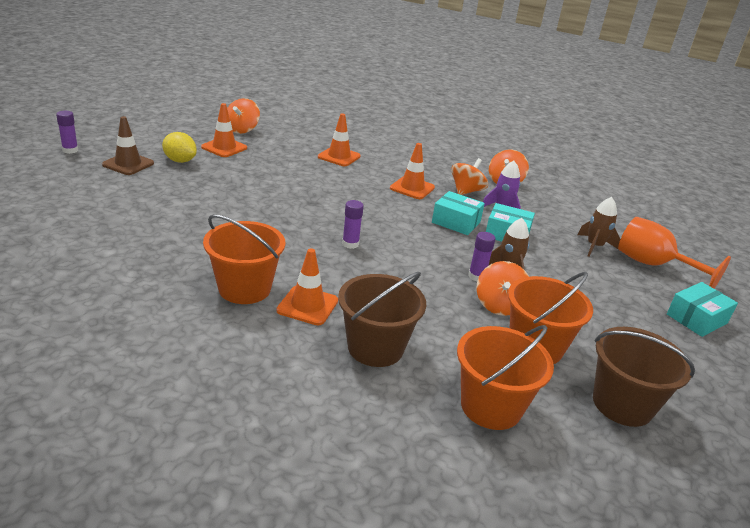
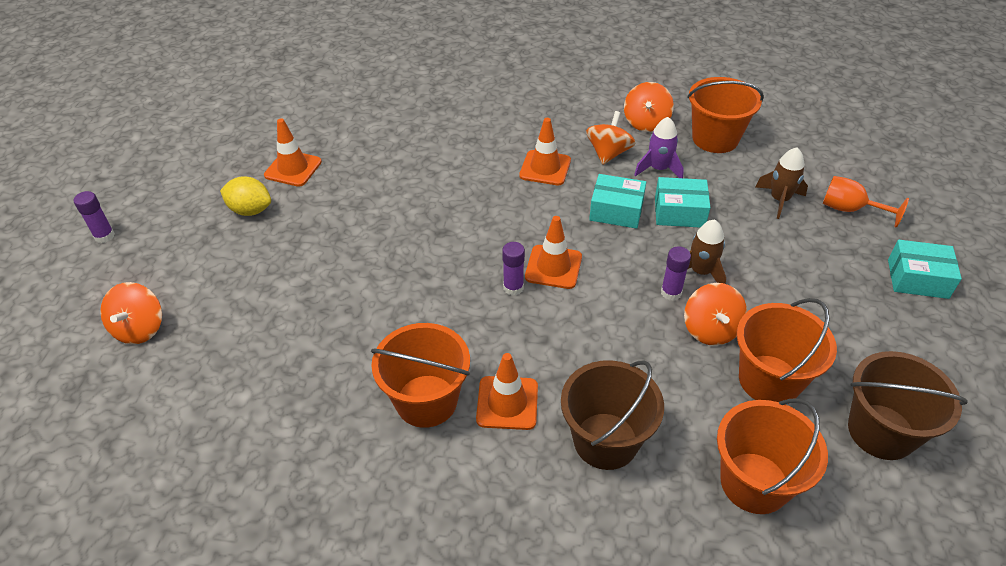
camera: 10 degrees left, 15 degrees up
(128, 164) = (190, 237): brown traffic cone -> none
(242, 129) = (299, 128): orange spinning top -> orange spinning top (140, 328)
(339, 156) = (438, 140): orange traffic cone -> orange traffic cone (553, 267)
(557, 202) = (715, 138): none -> orange bucket
(653, 265) = (849, 209): orange goblet -> orange goblet, size x0.66
(696, 319) = (917, 279): turquoise box -> turquoise box turned 60 degrees clockwise

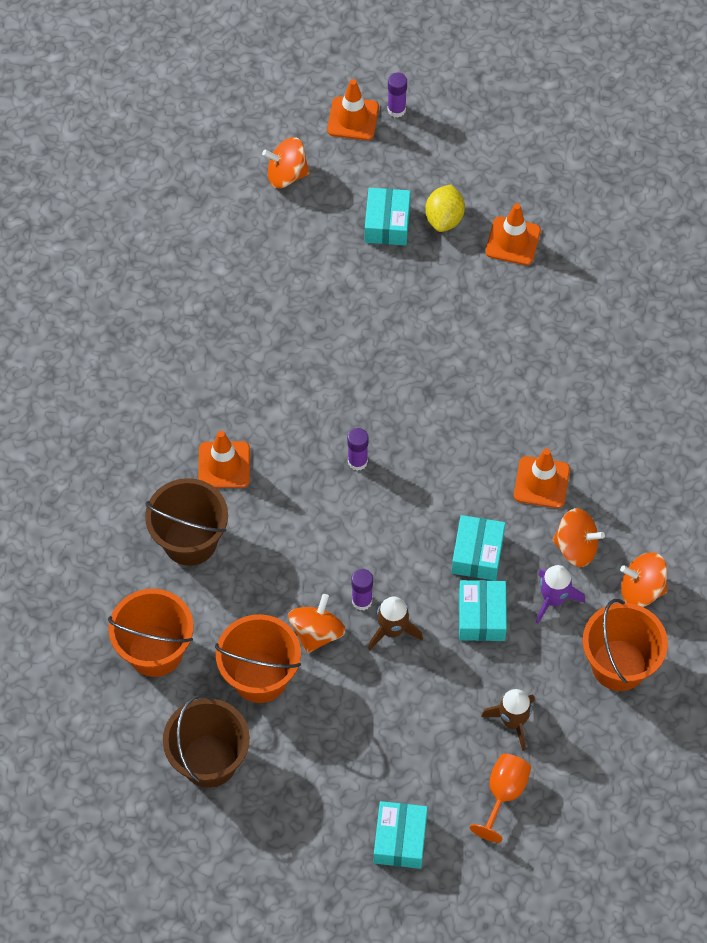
camera: 85 degrees right, 15 degrees up
(239, 250) = (387, 224): none -> turquoise box
(426, 401) = (223, 404): orange bucket -> none
(553, 267) = (388, 495): orange traffic cone -> orange traffic cone (353, 119)
(710, 329) = (317, 633): orange spinning top -> orange spinning top turned 120 degrees clockwise

